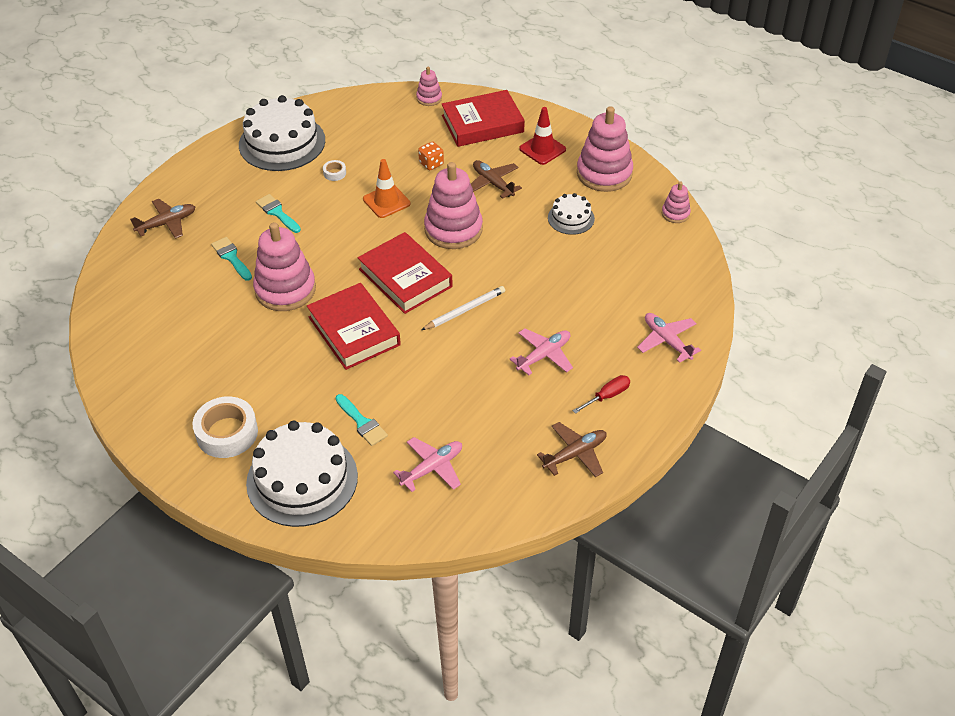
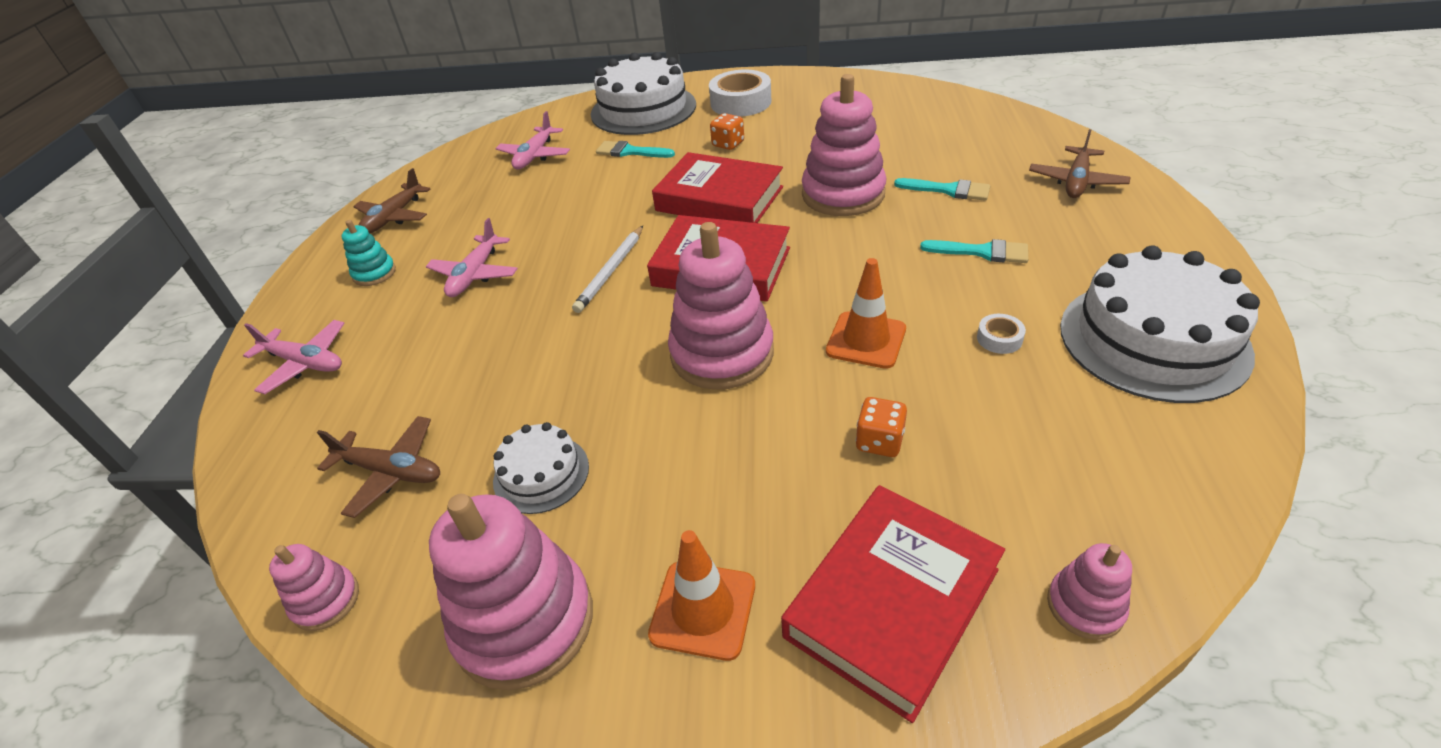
camera: 150 degrees right, 5 degrees down
(292, 384) = (728, 144): none -> orange dice
(493, 183) = (733, 465): brown plane -> brown plane (391, 472)
(542, 149) = (703, 609): red traffic cone -> orange traffic cone
(607, 396) = (374, 273): red screwdriver -> turquoise stacking toy

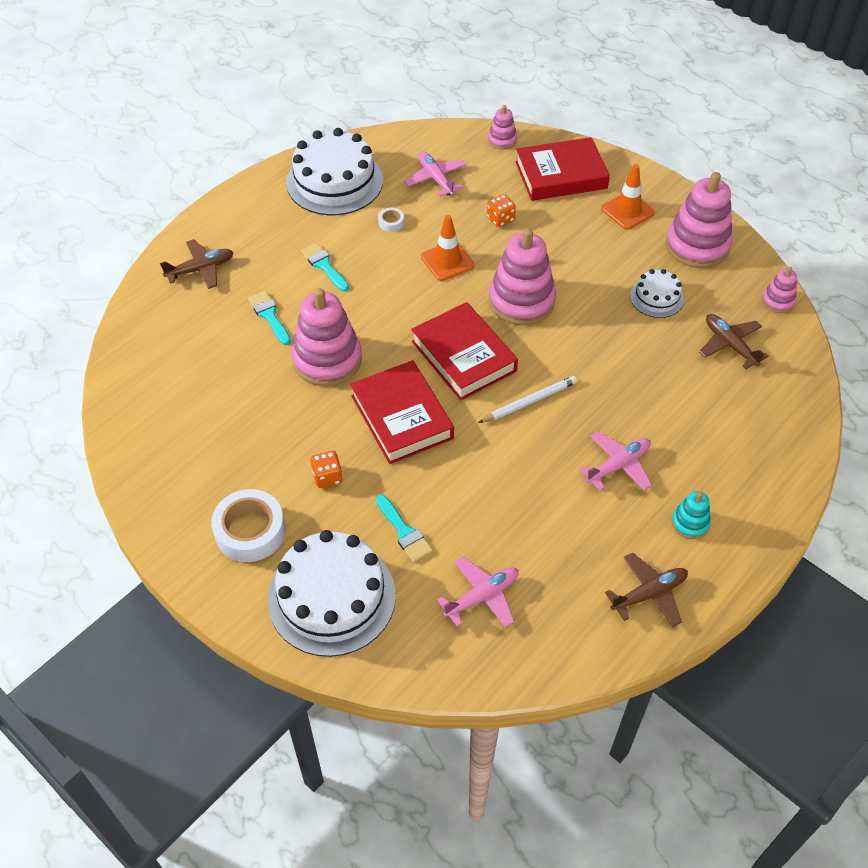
camera: 145 degrees left, 10 degrees up
(305, 363) = (762, 459): pink plane -> pink plane (436, 179)

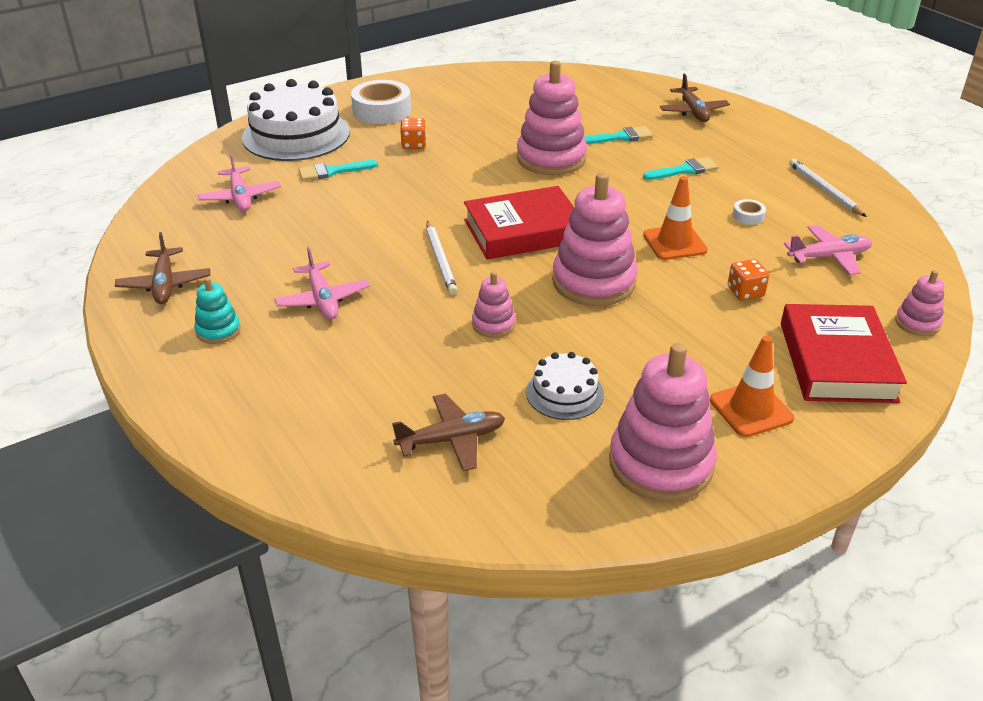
camera: 105 degrees right, 15 degrees down
(334, 181) = (824, 190): white cake -> white pencil
(401, 417) = (460, 186): red book -> none
(778, 301) = (515, 521): pink stacking toy -> pink stacking toy (493, 324)

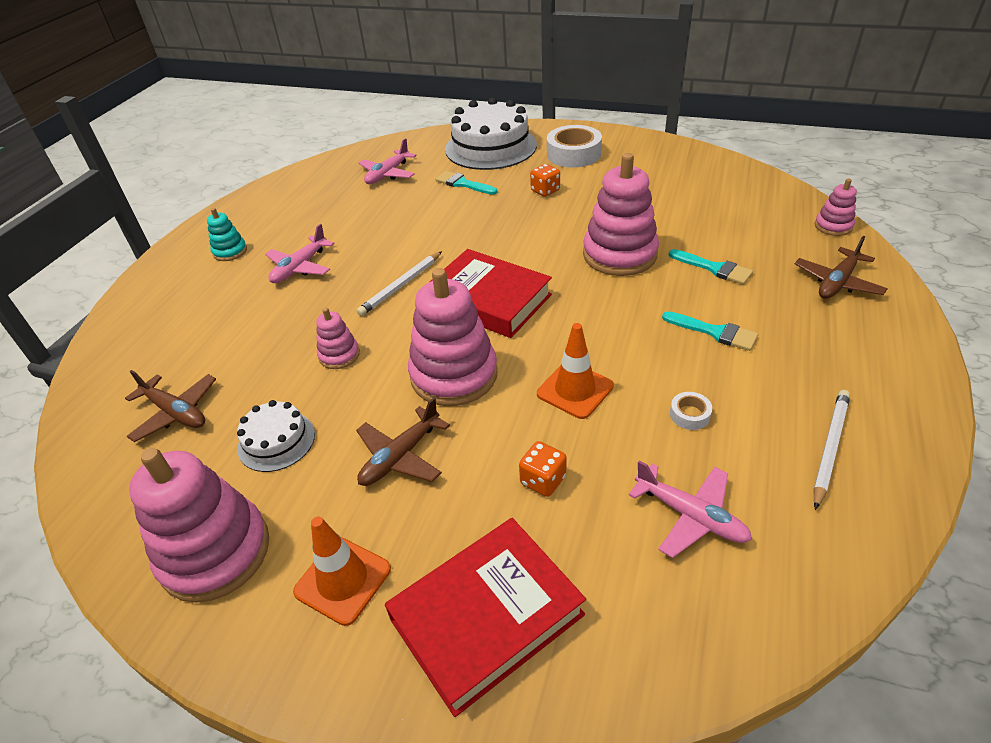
camera: 55 degrees right, 5 degrees up
(165, 284) = (263, 207): brown plane -> brown plane (400, 456)
(917, 323) = (642, 666): pink stacking toy -> pink stacking toy (833, 226)

